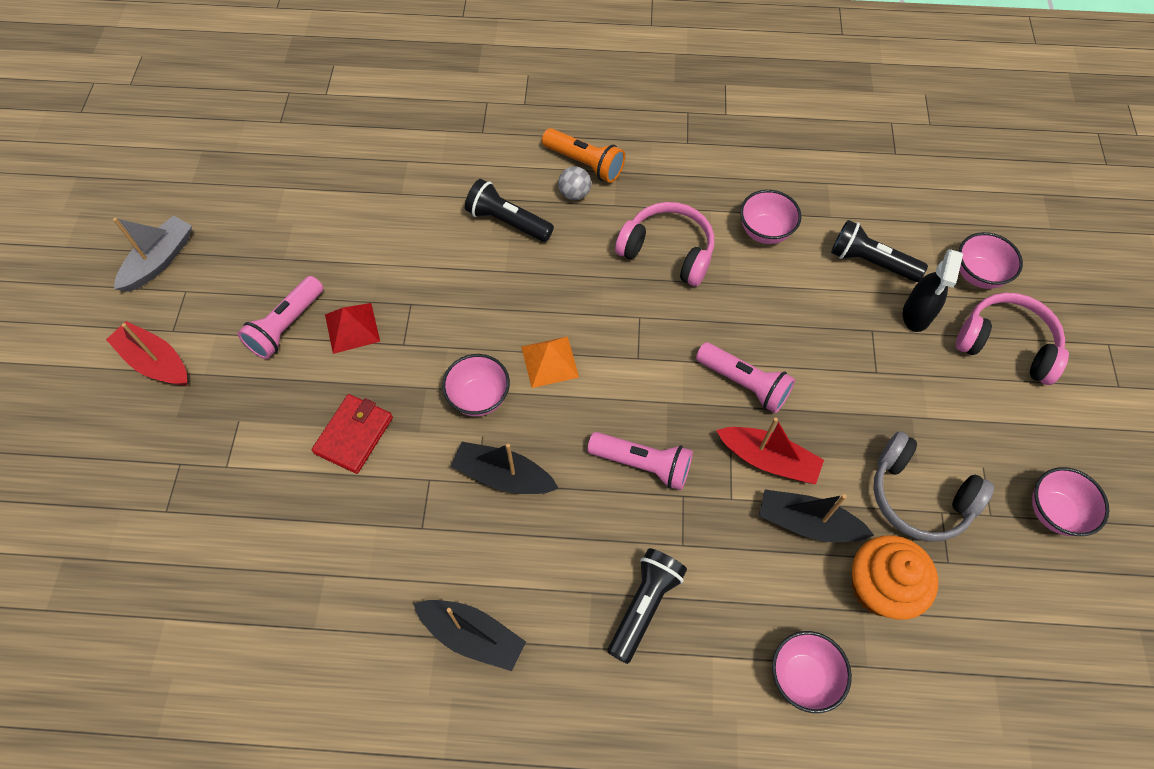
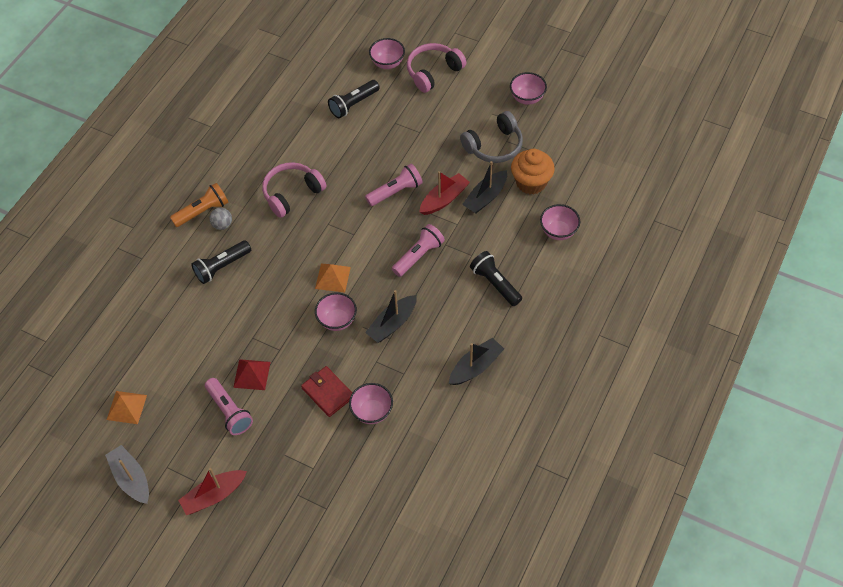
camera: 65 degrees left, 5 degrees down
(259, 212) = (126, 407): none -> orange pyramid
(764, 232) = (306, 143): pink bowl -> pink bowl (372, 412)
(916, 314) = (396, 100): black spray bottle -> none

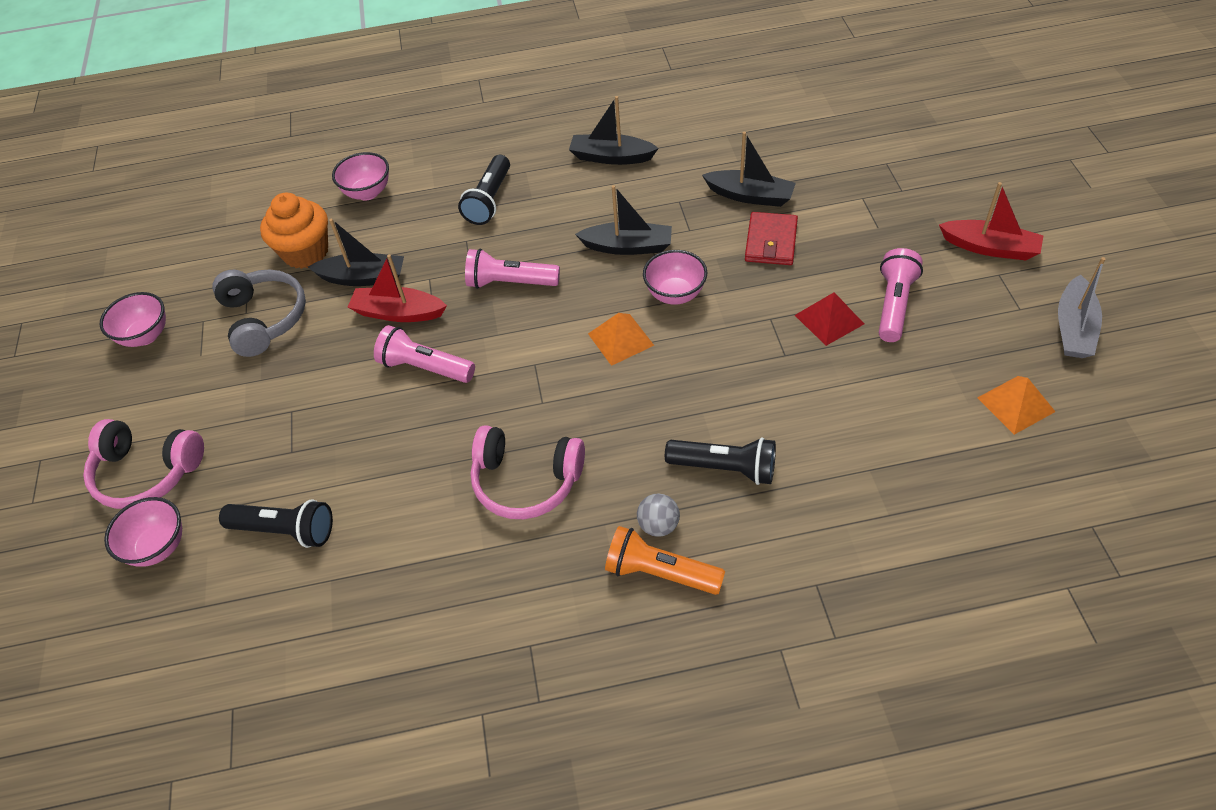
camera: 125 degrees left, 5 degrees down
(372, 412) = (750, 196): pink bowl -> black boat
(494, 146) = (264, 319): grey headphones -> grey headphones turned 45 degrees clockwise

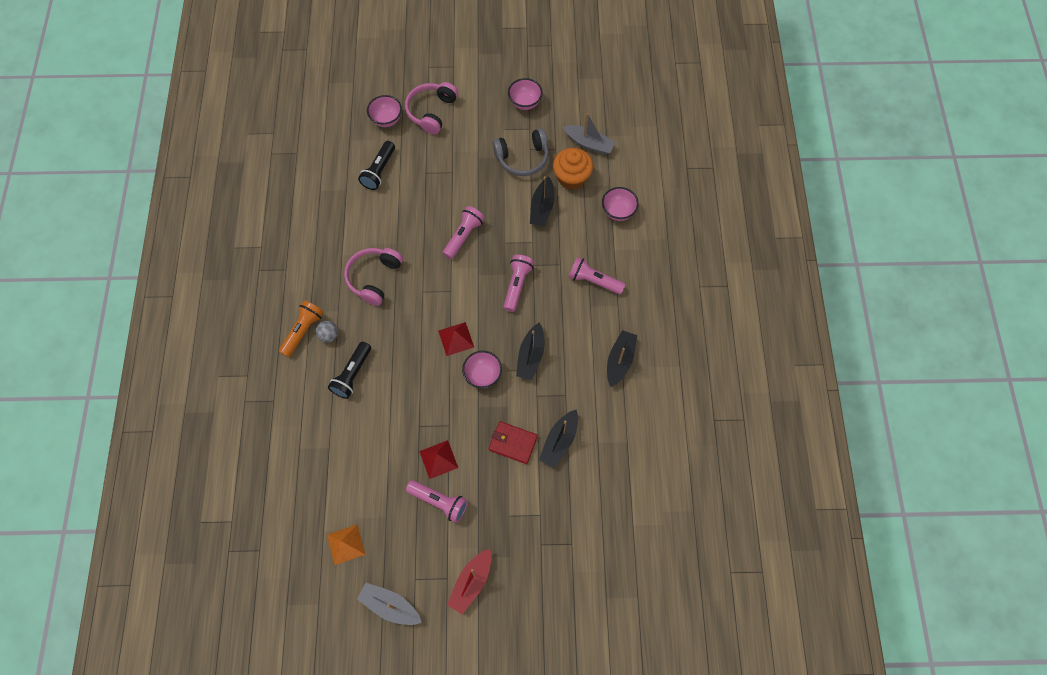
camera: 95 degrees right, 15 degrees up
(239, 242) = (589, 143): none -> grey boat
(398, 313) = (509, 225): red boat -> none
(489, 200) = (593, 281): black flashlight -> pink flashlight
(620, 339) = (456, 338): orange pyramid -> red pyramid

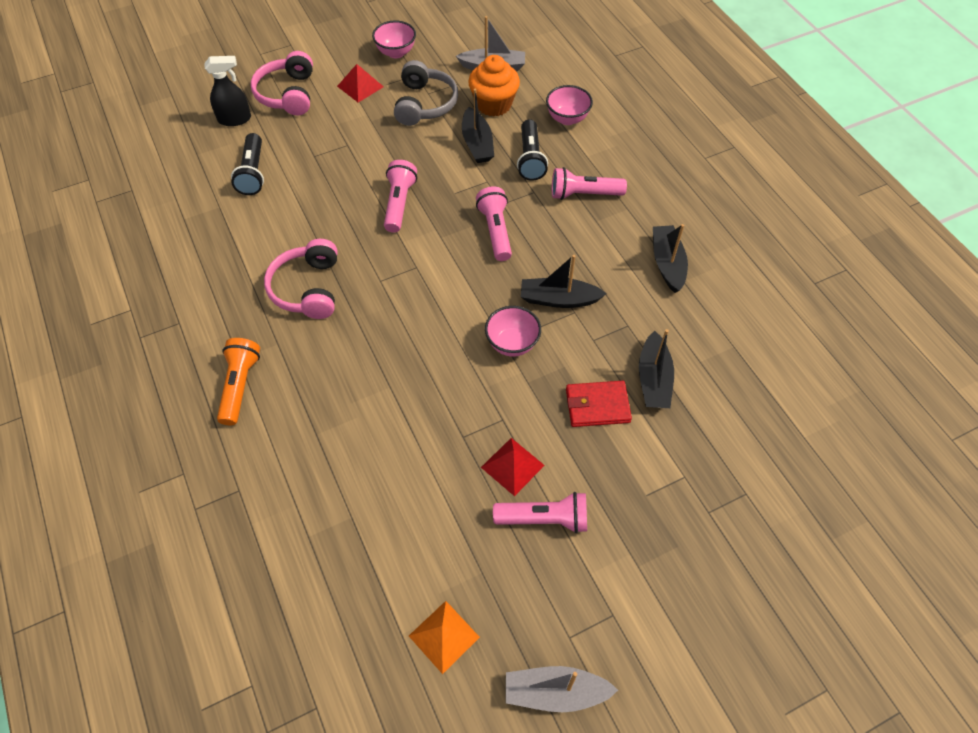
camera: 25 degrees left, 10 degrees down
(329, 335) = (279, 377): grey ball -> none
(352, 374) = (337, 411): black flashlight -> black flashlight (530, 159)
(386, 120) = (235, 119): pink bowl -> black spray bottle
(456, 338) = (453, 316): red pyramid -> red pyramid (360, 86)
(471, 582) = (649, 604): red boat -> none
(522, 158) = (424, 104): grey headphones -> grey headphones turned 45 degrees counterclockwise
(530, 356) = (558, 299): black boat -> black boat turned 105 degrees clockwise

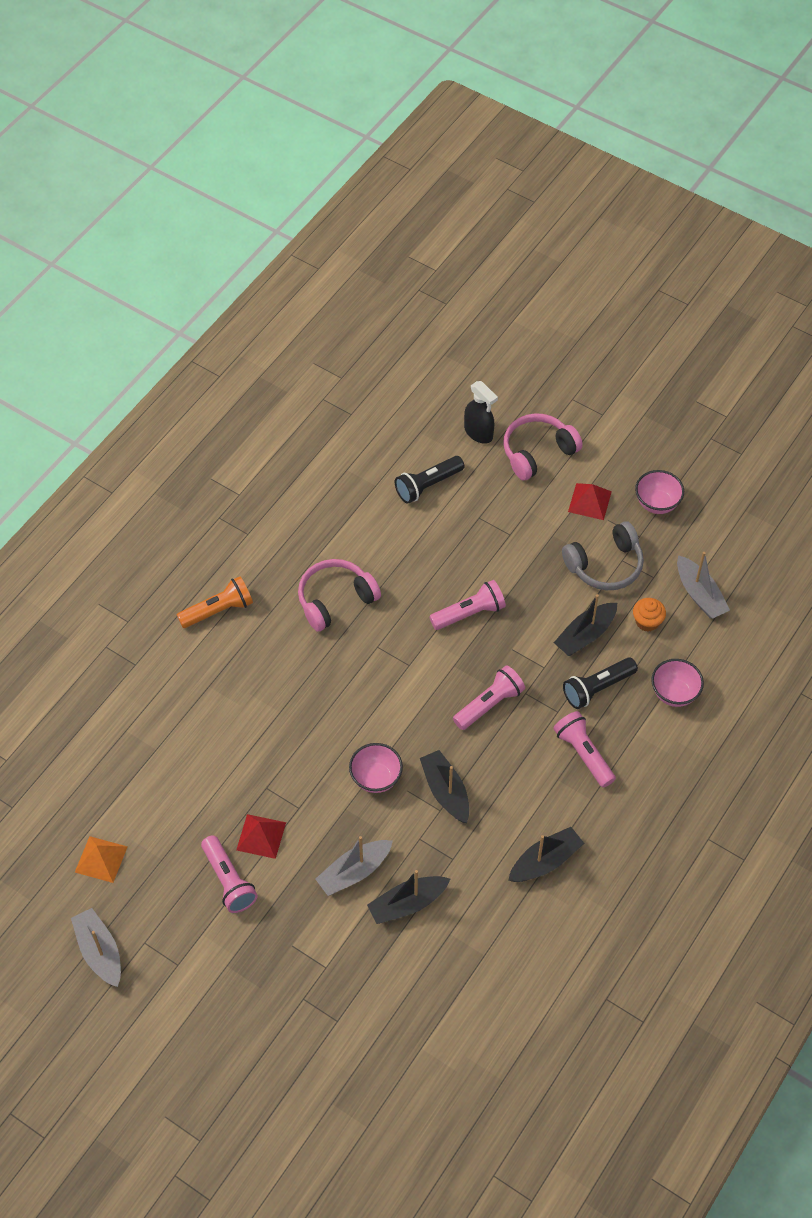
camera: 60 degrees right, 0 degrees up
(493, 104) = (647, 622): orange cupcake -> orange cupcake, size x0.59
(597, 406) = (354, 872): red wallet -> grey boat

